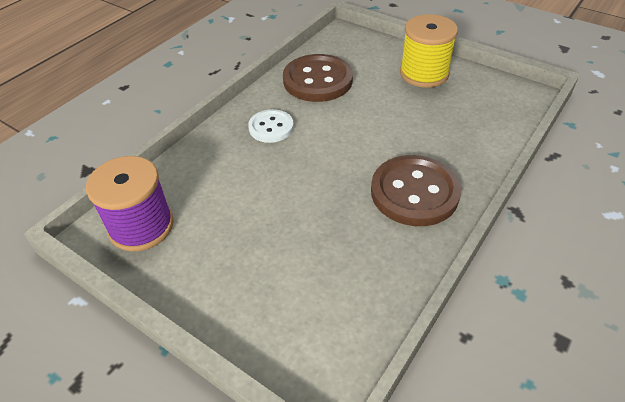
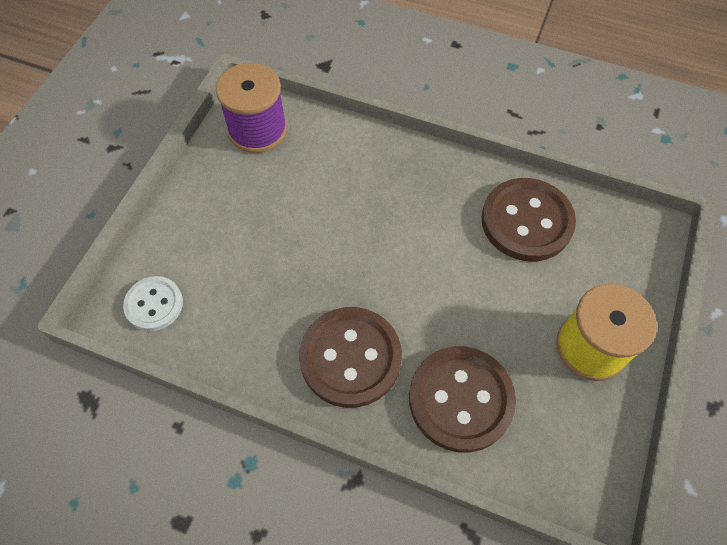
camera: 75 degrees right, 15 degrees up
(271, 127) = (421, 194): white button -> white button (154, 304)
(456, 138) = (460, 399): none -> brown button

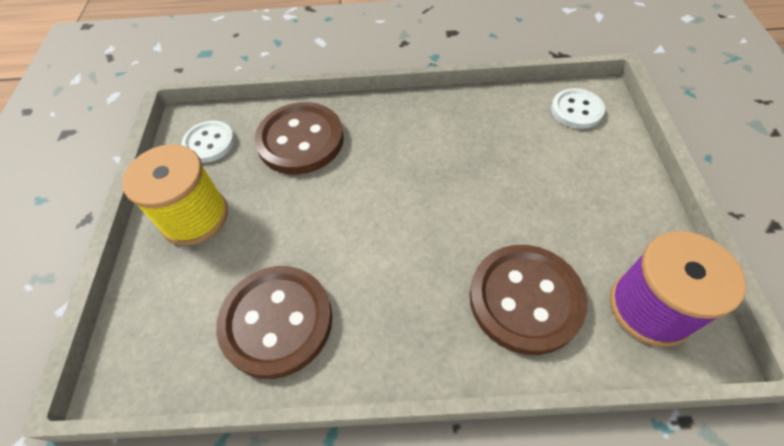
camera: 160 degrees right, 5 degrees down
(350, 358) = (398, 134): brown button -> brown button (525, 299)
(570, 446) = (209, 143): none -> white button

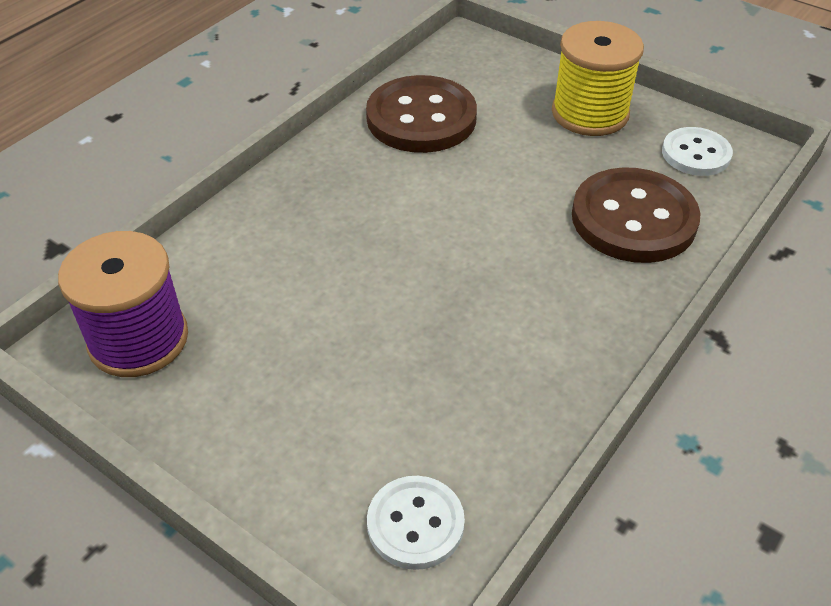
camera: 125 degrees right, 10 degrees down
(525, 299) = (257, 262): brown button -> none

